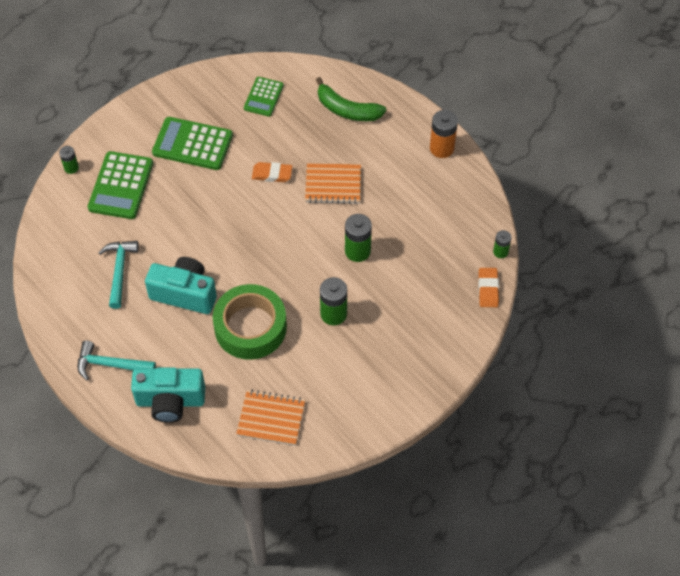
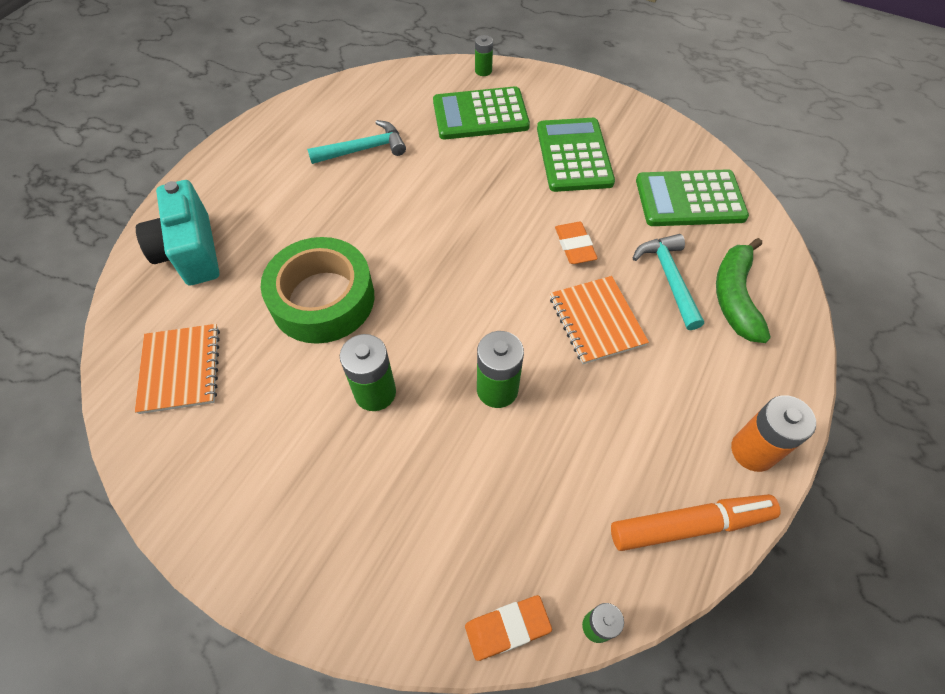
camera: 70 degrees right, 0 degrees up
(110, 365) = (232, 182): turquoise hammer -> turquoise hammer (669, 278)
(184, 294) = (352, 216): turquoise camera -> none
(263, 97) = (689, 199): green calculator -> green calculator, size x1.62
(468, 193) = (690, 525): none -> orange marker

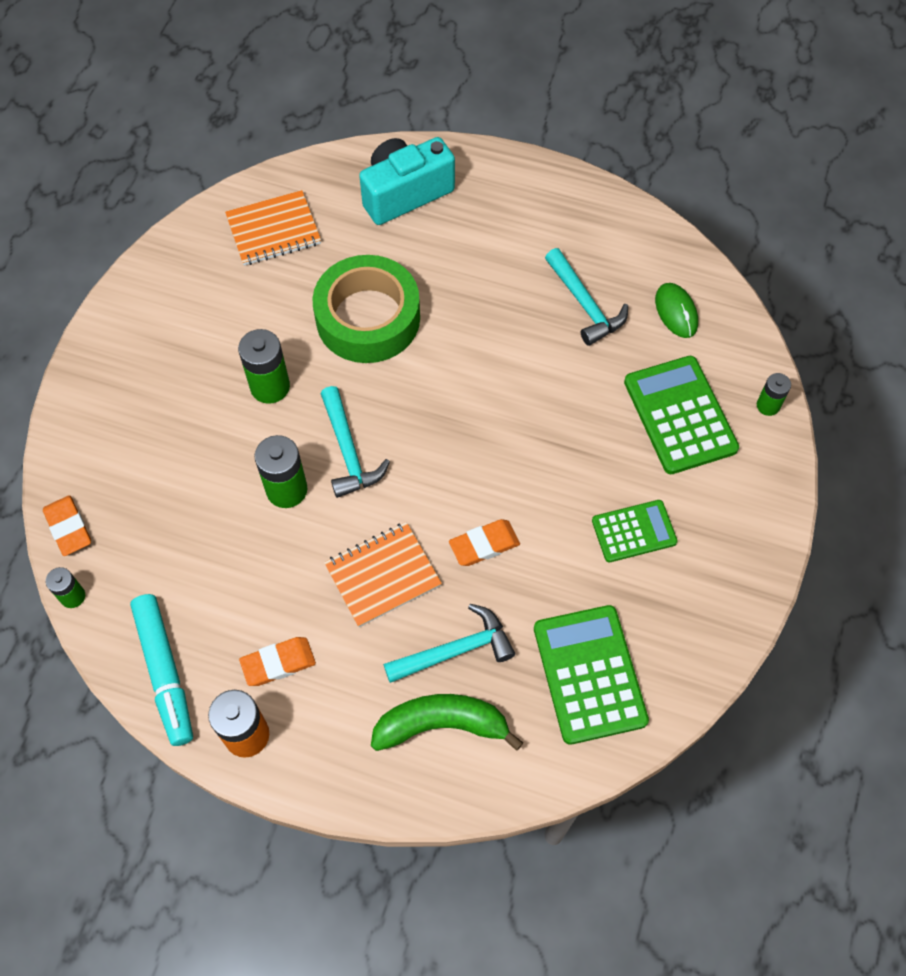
camera: 80 degrees right, 5 degrees up
(389, 101) = (676, 312): none -> green mouse
(466, 332) = (348, 451): none -> turquoise hammer
(574, 155) = (634, 531): green calculator -> green calculator, size x0.62
(680, 415) = (278, 663): none -> orange eraser
(690, 525) = (165, 672): orange marker -> turquoise marker

